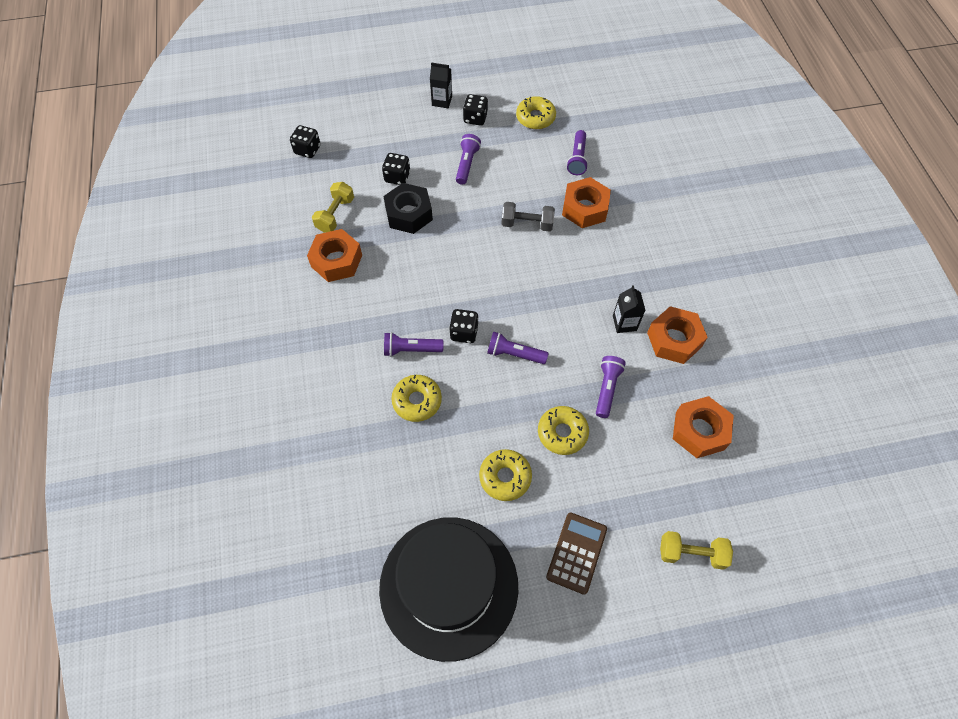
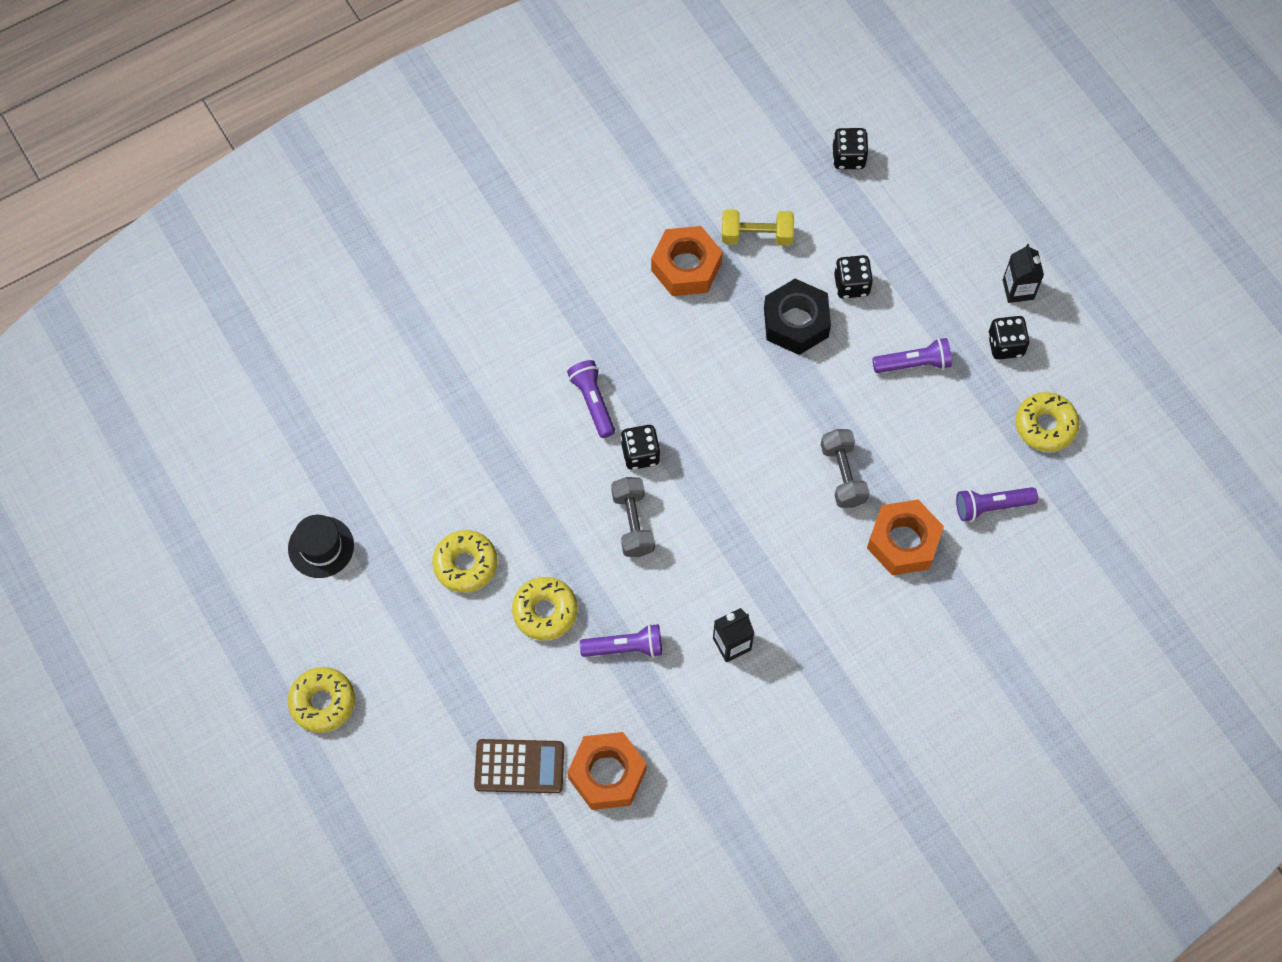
camera: 70 degrees right, 5 degrees up
(417, 401) = (526, 434): yellow donut -> yellow donut (323, 702)
(449, 586) = (321, 547): black hat -> black hat, size x0.41
(514, 354) = (633, 523): purple flashlight -> grey dumbbell
(576, 552) = (402, 669): brown calculator -> brown calculator (519, 766)
(674, 339) = (731, 713): orange nut -> none
(691, 553) = (444, 798): yellow dumbbell -> none

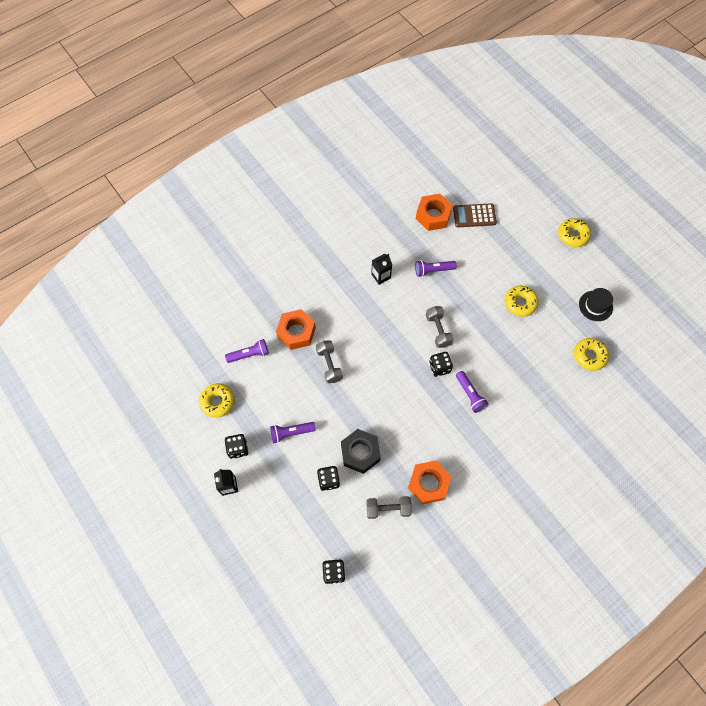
camera: 175 degrees right, 0 degrees up
(545, 611) = (475, 284): yellow donut -> yellow donut (589, 356)
(756, 236) = (388, 509): yellow dumbbell -> grey dumbbell

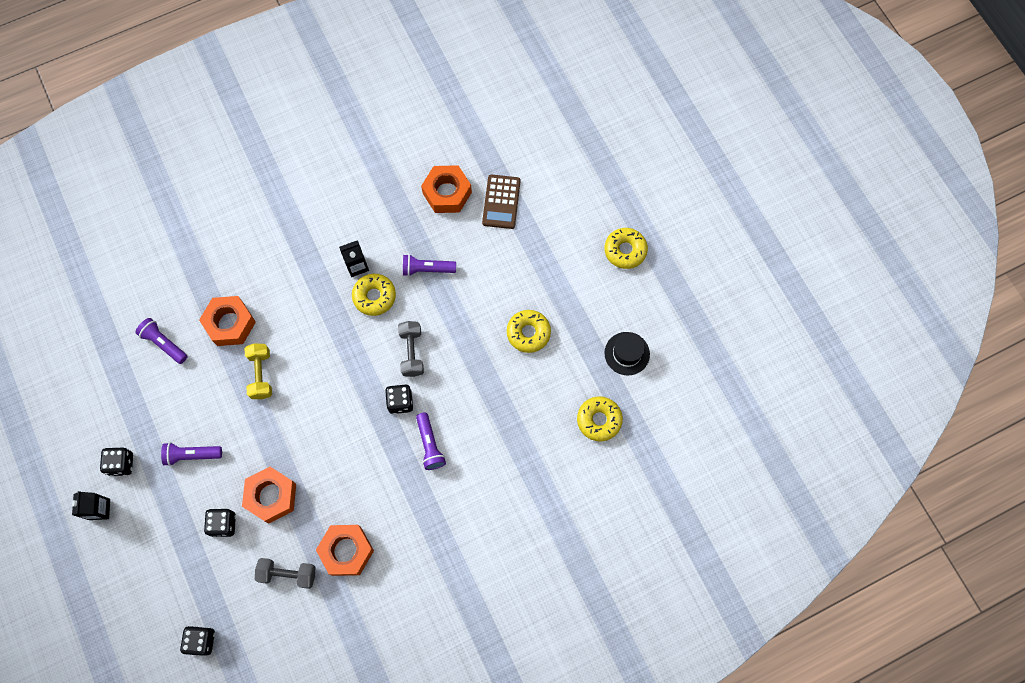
camera: 10 degrees right, 5 degrees up
(218, 402) = (110, 399): yellow donut -> yellow donut (374, 296)
(249, 354) = (164, 343): purple flashlight -> purple flashlight turned 135 degrees counterclockwise
(329, 365) = (261, 374): grey dumbbell -> yellow dumbbell
(360, 453) = (271, 496): black nut -> orange nut
(474, 216) = (501, 202): brown calculator -> brown calculator turned 90 degrees counterclockwise

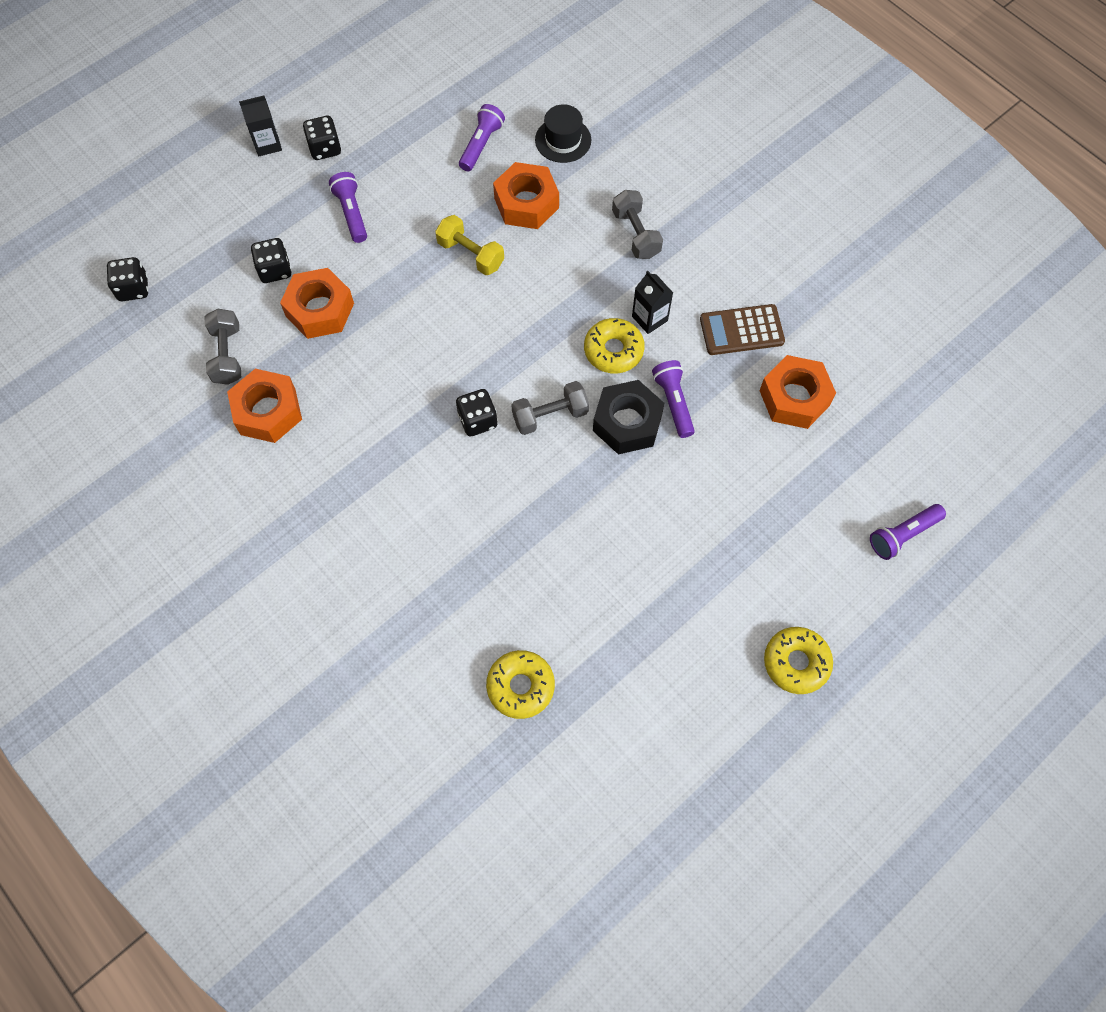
camera: 75 degrees right, 5 degrees down
(261, 374) = (471, 254): yellow dumbbell -> yellow dumbbell turned 60 degrees clockwise
(284, 255) = (636, 234): none -> grey dumbbell
(430, 445) = (429, 471): purple flashlight -> purple flashlight (902, 535)
(433, 303) = (627, 423): none -> black nut
(501, 202) = (808, 471): brown calculator -> brown calculator (741, 330)
(528, 333) = (622, 557): yellow donut -> none
(627, 353) = (634, 703): black hat -> black hat (563, 140)

